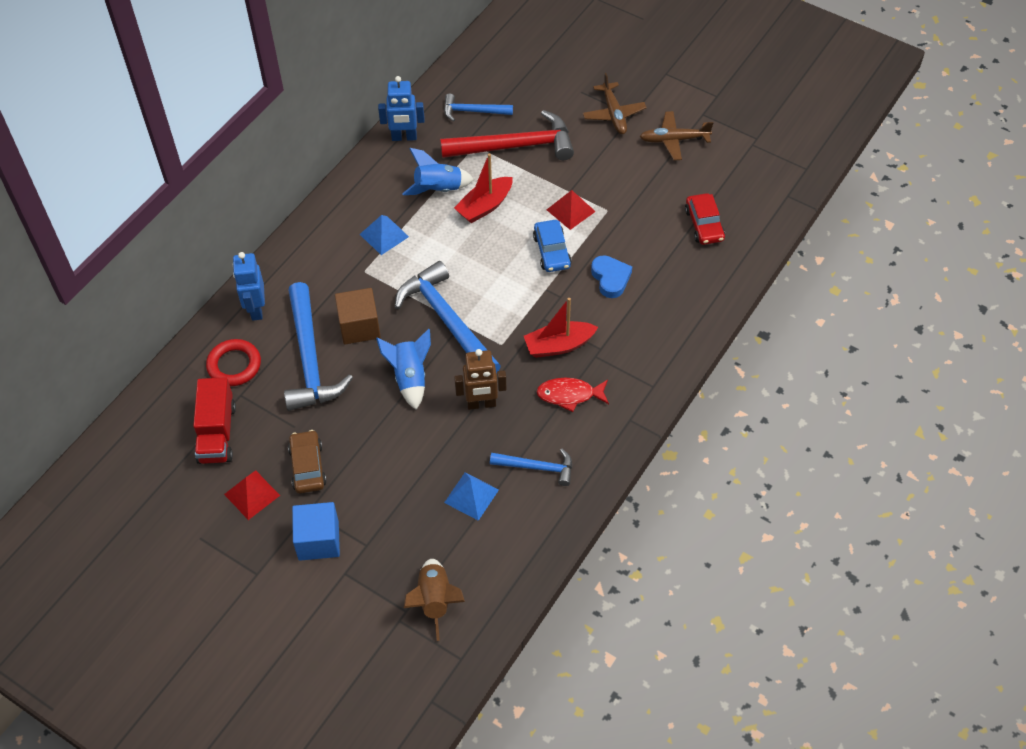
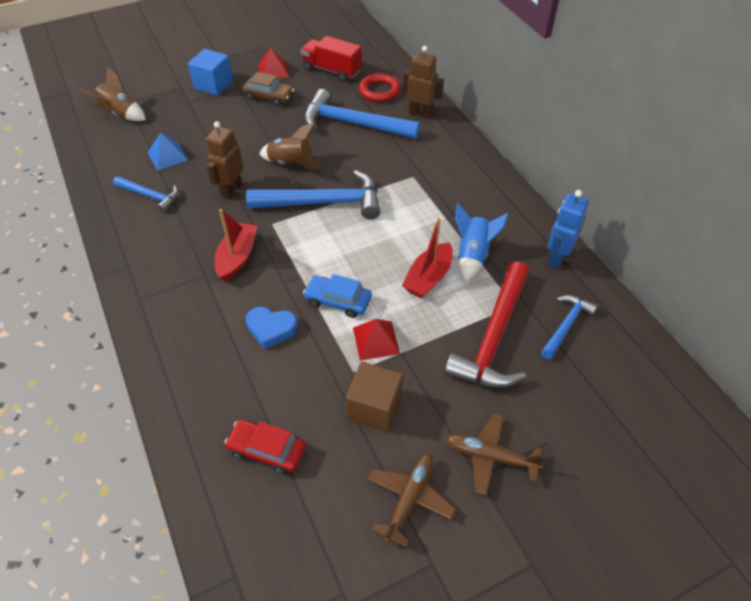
camera: 120 degrees right, 5 degrees down
(256, 309) = (420, 114): blue robot -> brown robot
(359, 327) = (360, 155): brown cube -> brown cube (374, 407)
(384, 235) = (442, 201): blue pyramid -> none
(410, 378) = (291, 163): blue rocket -> brown rocket
(485, 206) = (428, 278): red boat -> red boat turned 135 degrees counterclockwise
(537, 467) = (150, 196): blue hammer -> blue hammer turned 105 degrees counterclockwise
(569, 395) = (187, 241): red fish -> none

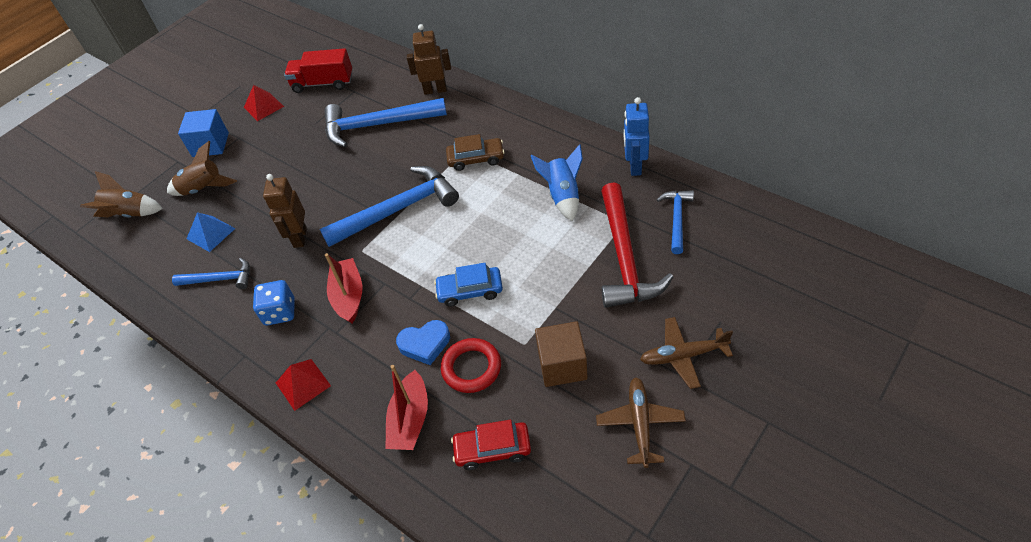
camera: 20 degrees left, 0 degrees up
(176, 245) = (280, 312): none -> blue dice
(269, 96) = (276, 133): brown car -> brown car (476, 159)
(291, 163) = (342, 187): brown rocket -> brown rocket (203, 189)
(376, 340) = (526, 308): red pyramid -> red pyramid (303, 384)
(379, 91) = (382, 85): red ring -> red ring (471, 368)
(428, 278) = (537, 233): red boat -> red boat (410, 420)

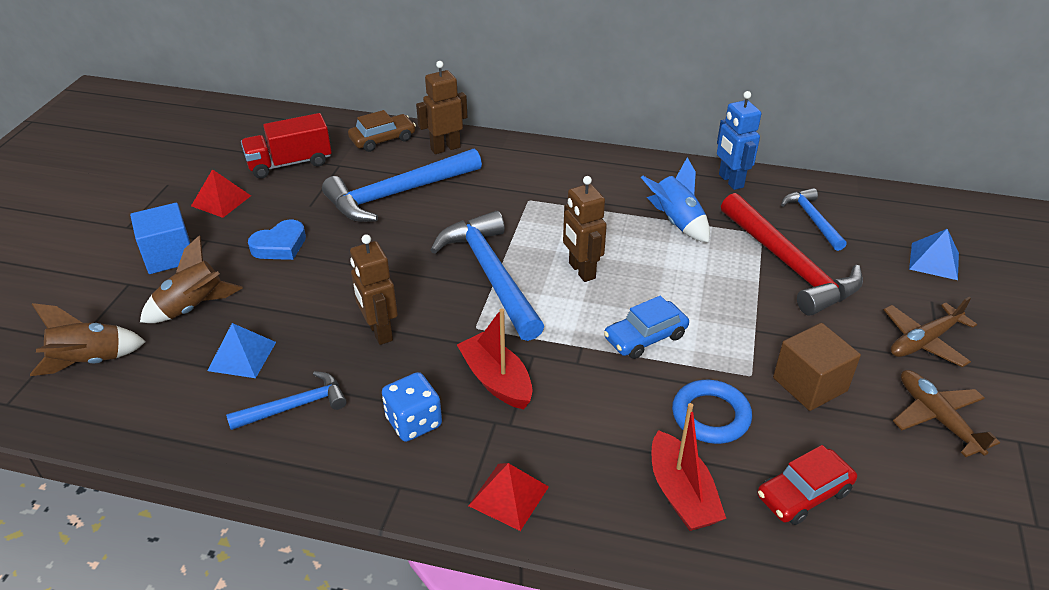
camera: 30 degrees left, 10 degrees down
(398, 210) = (491, 274): blue hammer -> blue hammer turned 60 degrees counterclockwise
(425, 344) = (635, 406): blue heart -> blue heart (280, 245)
(462, 222) = (581, 271): none -> brown robot
(471, 368) = (710, 416): red ring -> blue ring
(476, 159) = (548, 206): brown car -> brown car (383, 139)
(753, 285) = (934, 261): none -> blue pyramid

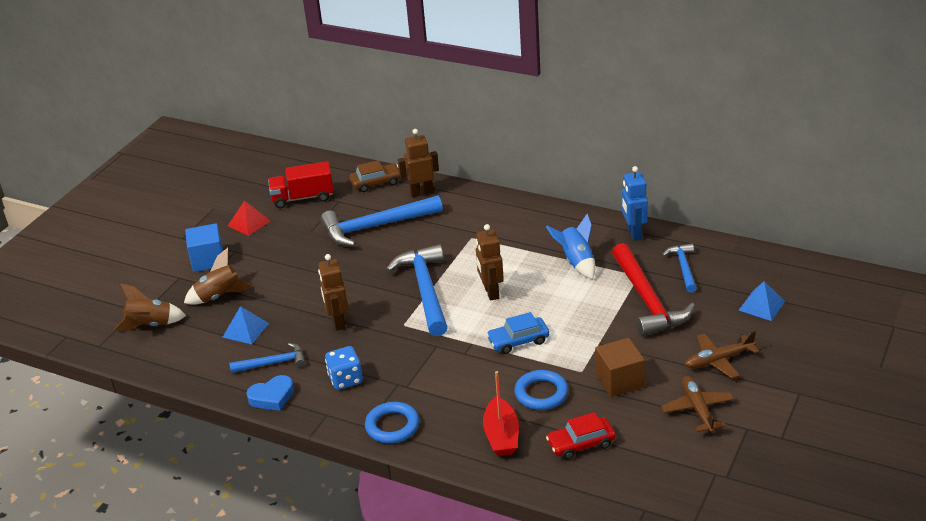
camera: 15 degrees right, 5 degrees down
(280, 245) = (284, 259): blue heart -> blue heart (272, 397)
(496, 380) = (406, 359): red boat -> none
(508, 496) = (392, 426): red pyramid -> blue ring

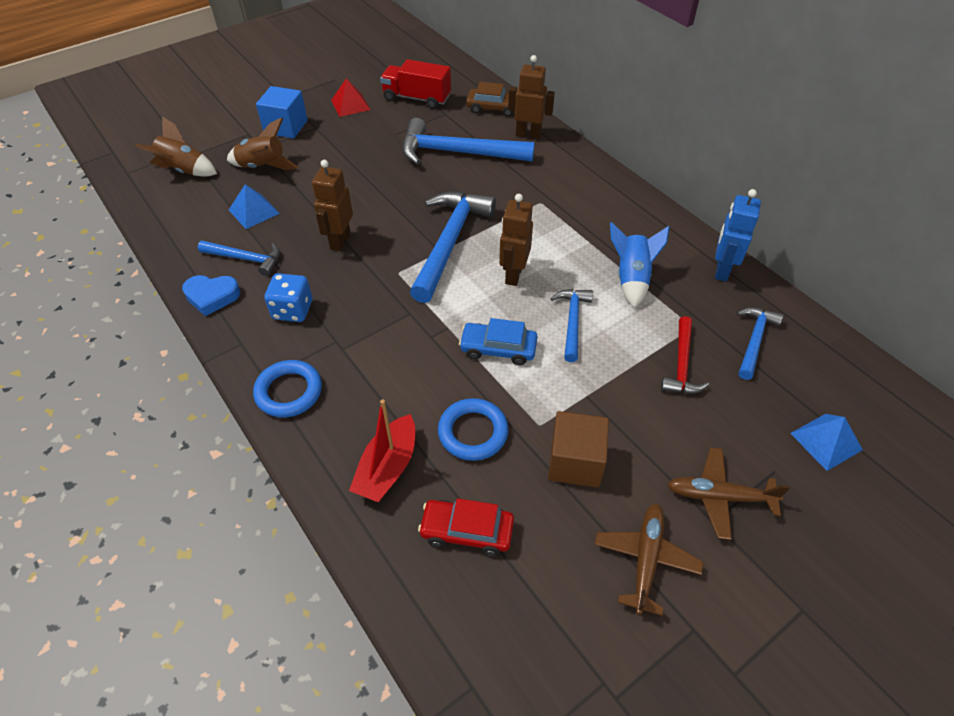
camera: 25 degrees right, 15 degrees up
(556, 304) = (572, 322): none -> blue hammer
(647, 300) = (681, 364): red hammer -> red hammer, size x0.55

